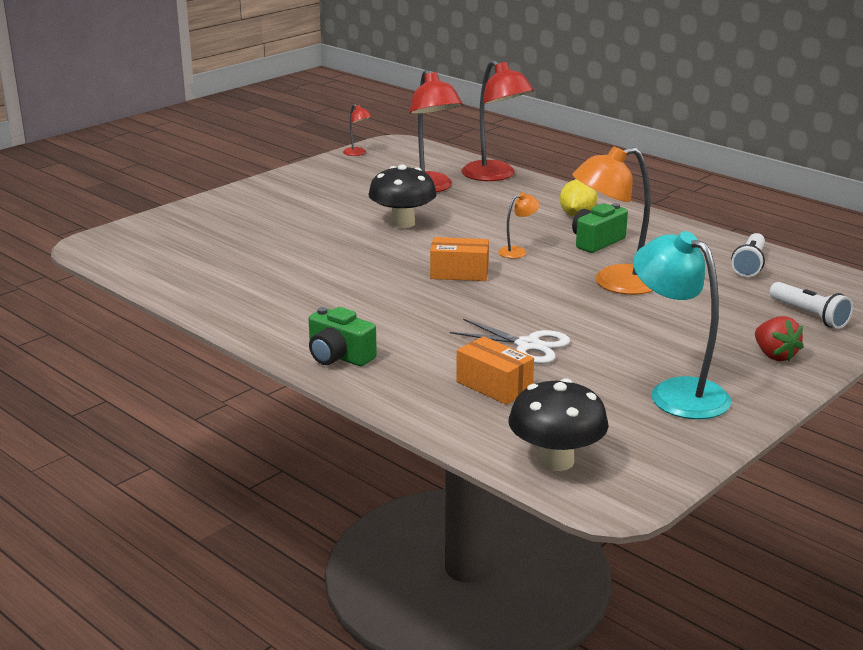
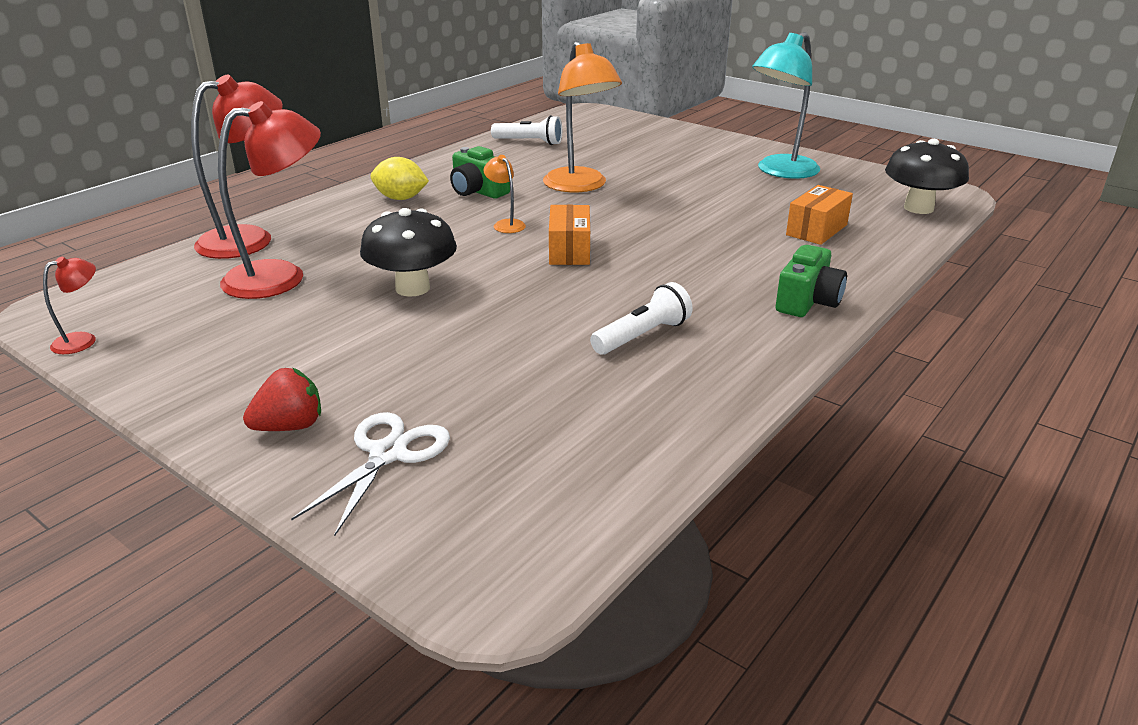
camera: 95 degrees left, 5 degrees up
(528, 345) = (729, 218): white scissors -> white scissors (388, 454)
(774, 355) = (700, 144): red strawberry -> red strawberry (290, 426)
(809, 315) = (625, 131): white flashlight -> white flashlight (642, 336)

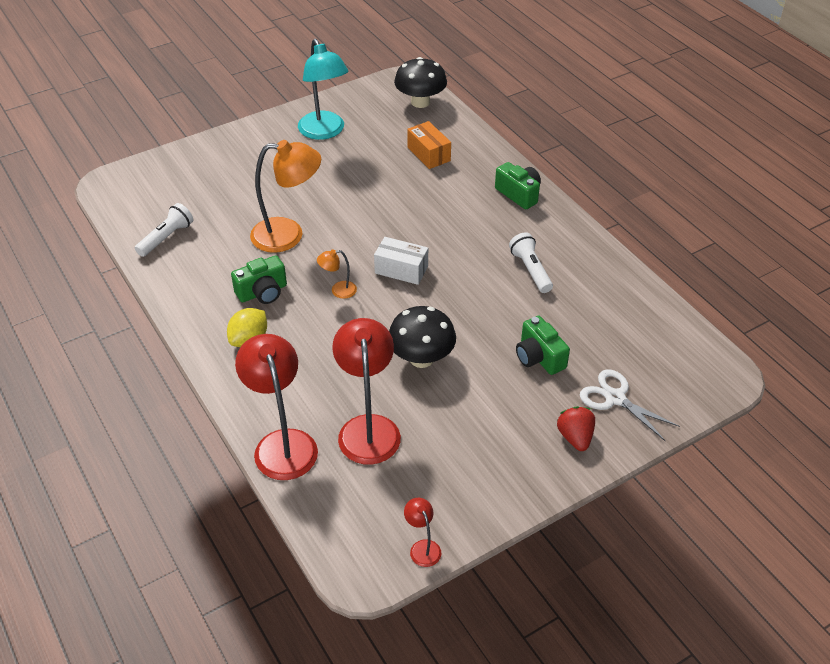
camera: 70 degrees left, 15 degrees up
(453, 370) = (539, 357): none -> green camera
(569, 250) = (401, 270): orange box -> white box

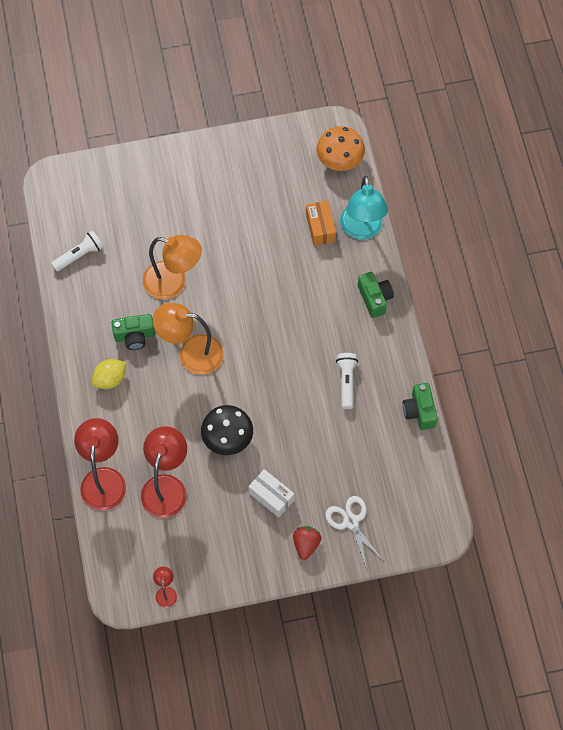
camera: 20 degrees right, 20 degrees up
(324, 132) = (243, 173): turquoise lamp -> turquoise lamp (362, 230)
(338, 290) = (191, 353): orange lamp -> orange lamp, size x2.19
(401, 270) = (247, 348): white box -> white box (271, 496)
(420, 102) = (339, 161): black mushroom -> orange mushroom
(539, 357) = (313, 467): green camera -> green camera (419, 411)

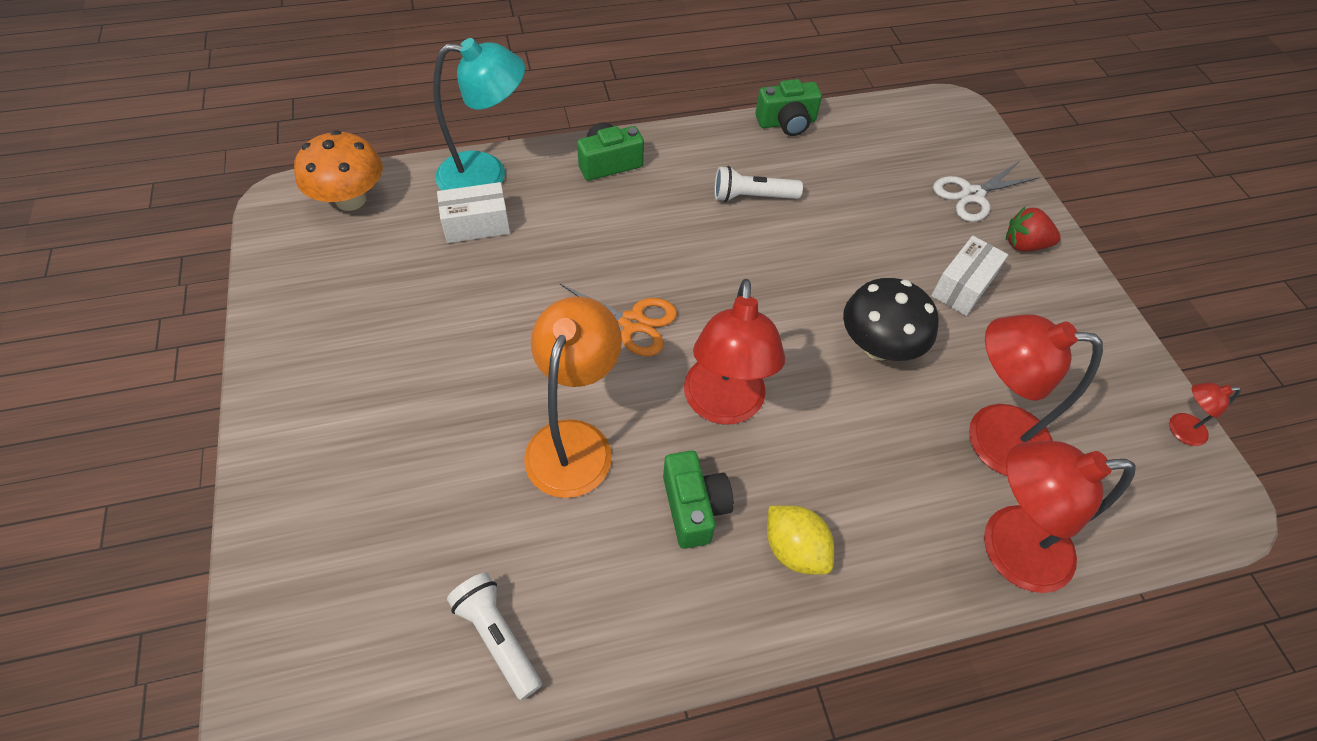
camera: 95 degrees left, 10 degrees down
(191, 353) = (723, 406): orange lamp -> red lamp
(247, 310) = (632, 322): none -> orange scissors
(320, 228) = (476, 225): orange box -> white box

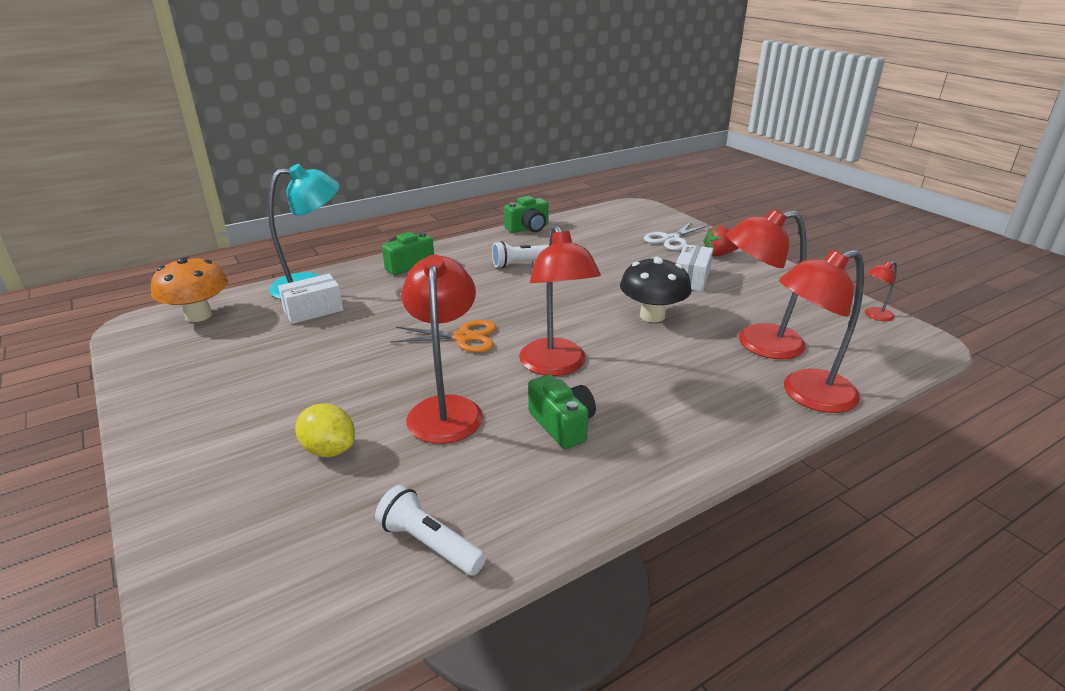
camera: 15 degrees left, 25 degrees down
(574, 441) = (445, 409): orange lamp -> red lamp
(794, 549) = (654, 430): yellow lemon -> yellow lemon (329, 450)

